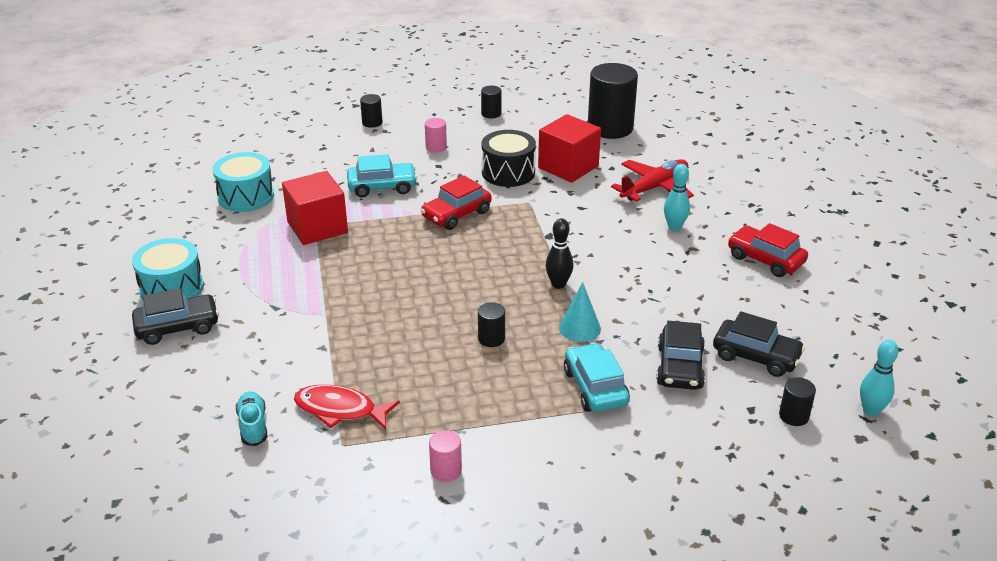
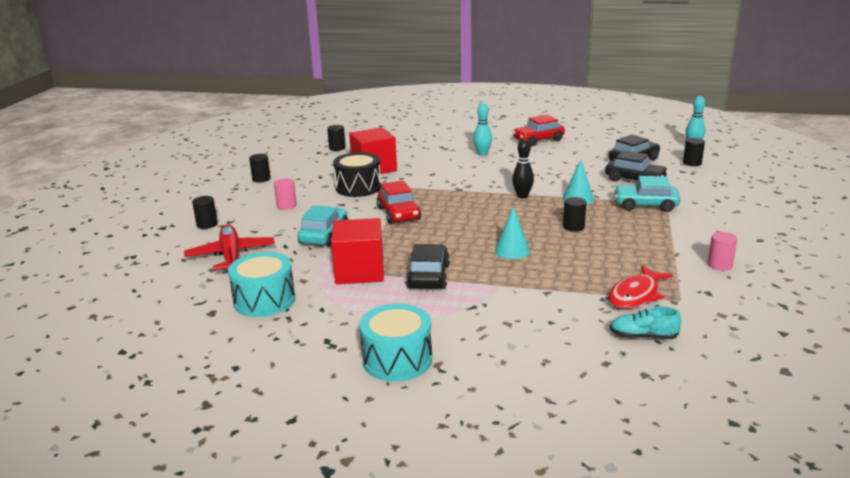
camera: 65 degrees left, 10 degrees down
(178, 327) = (470, 362): black car -> black car (428, 276)
(406, 306) = (512, 250): none -> turquoise cone
(610, 128) = (337, 148): black cylinder -> black cylinder, size x0.45
(654, 187) = (430, 150): red plane -> red plane (231, 256)

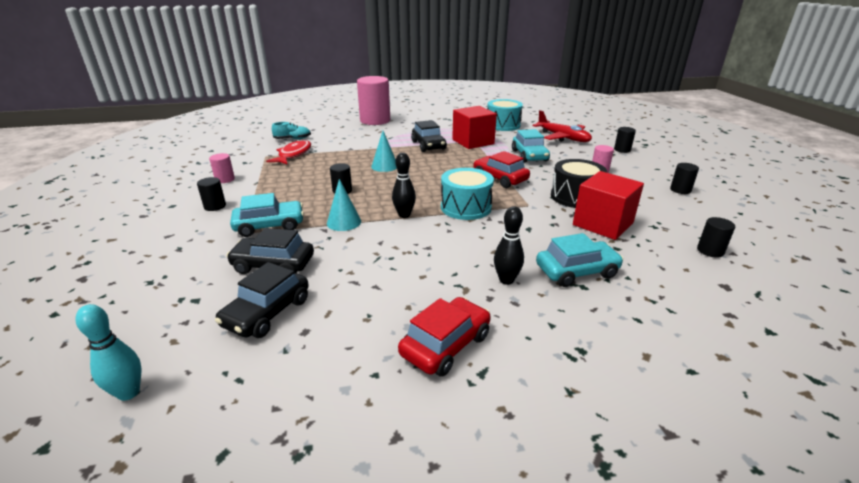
camera: 155 degrees right, 5 degrees up
(397, 360) = (410, 118): turquoise drum -> turquoise drum (466, 207)
(435, 151) = (576, 271): none -> turquoise car
(471, 368) = (375, 120): none -> pink cylinder
(482, 154) = (506, 280): turquoise bowling pin -> black bowling pin
(692, 163) = (166, 326): black cylinder -> black cylinder (215, 206)

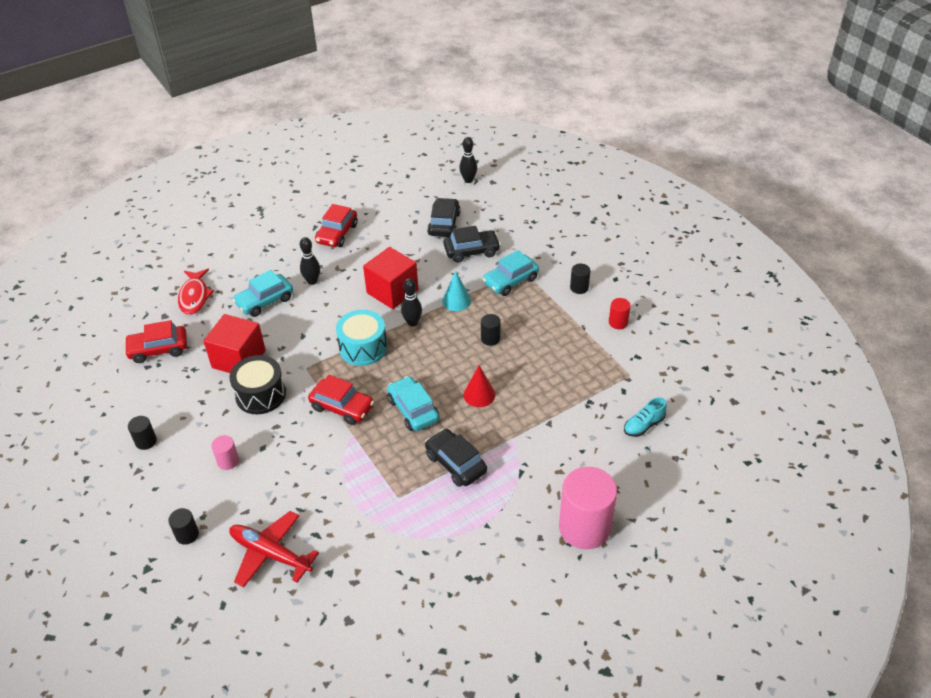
camera: 160 degrees right, 15 degrees up
(129, 392) = (468, 180): turquoise bowling pin -> black bowling pin
(225, 179) = (618, 322): pink cylinder -> red cylinder
(293, 154) = (602, 388): red fish -> red fish (194, 296)
(384, 166) = (479, 394): turquoise cone -> red cone
(473, 142) = (400, 494): red cube -> red cube (392, 291)
(503, 125) = (371, 577): turquoise drum -> none
(529, 156) = (315, 474): turquoise car -> turquoise car (413, 410)
(710, 251) = (158, 349): black cylinder -> red car

